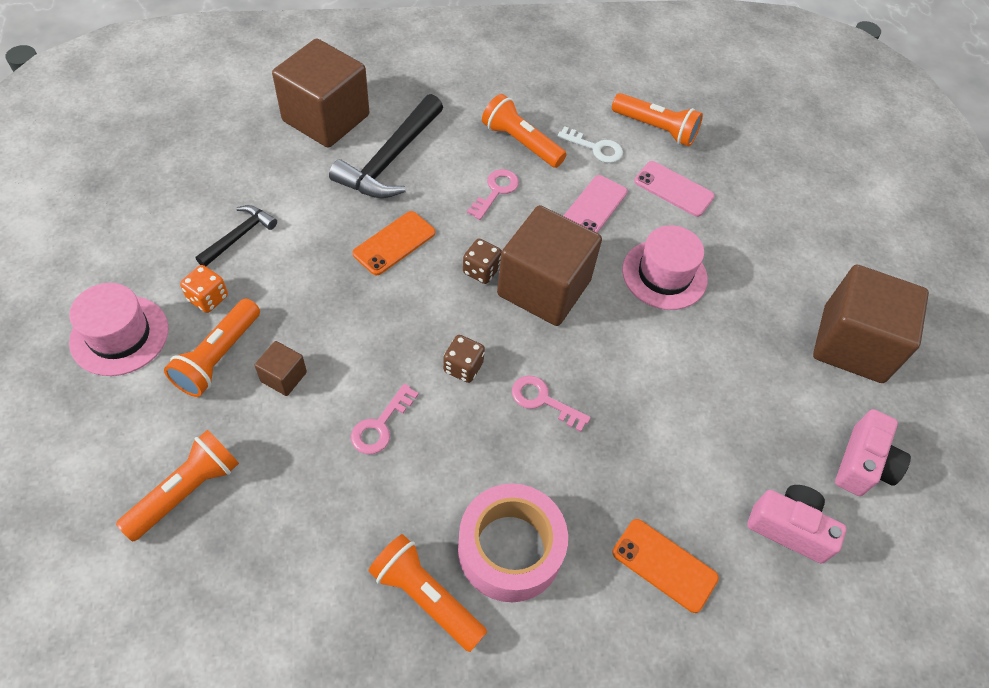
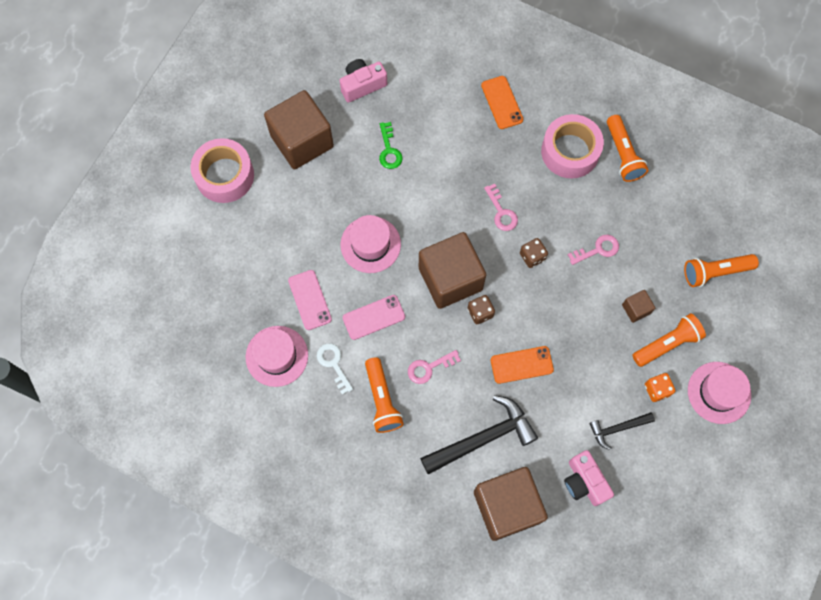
camera: 140 degrees left, 15 degrees up
(655, 128) = (277, 356): orange flashlight -> pink hat
(746, 396) = (389, 150): none -> green key
(789, 528) = (428, 82): pink camera -> pink camera (584, 482)
(885, 258) = (224, 175): none -> pink tape

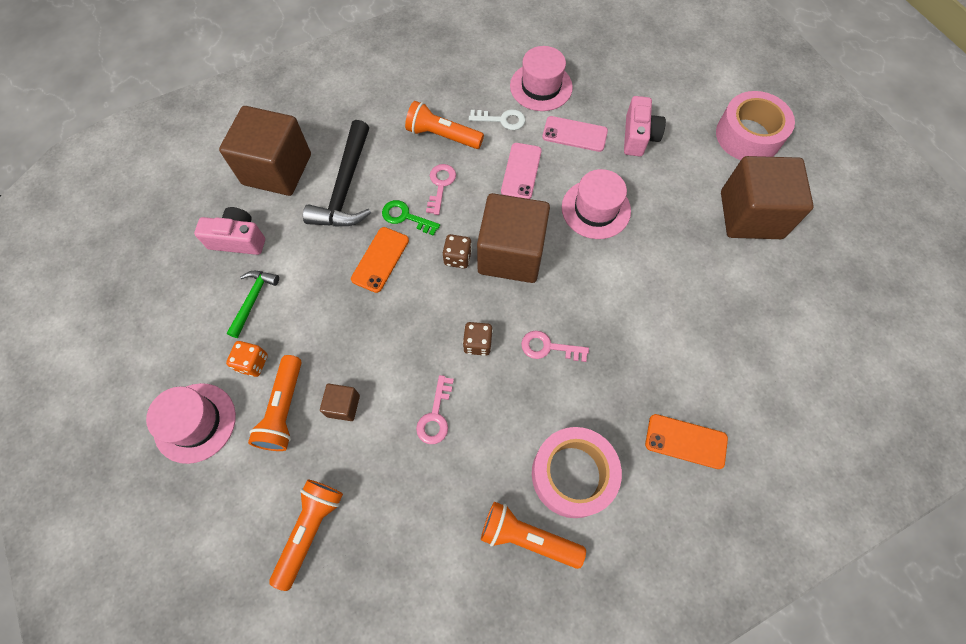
camera: 125 degrees right, 5 degrees down
(362, 85) = (792, 307): pink camera -> pink camera (638, 136)
(389, 150) = (692, 286): green key -> green key (405, 217)
(617, 428) = (253, 300): black hammer -> green hammer

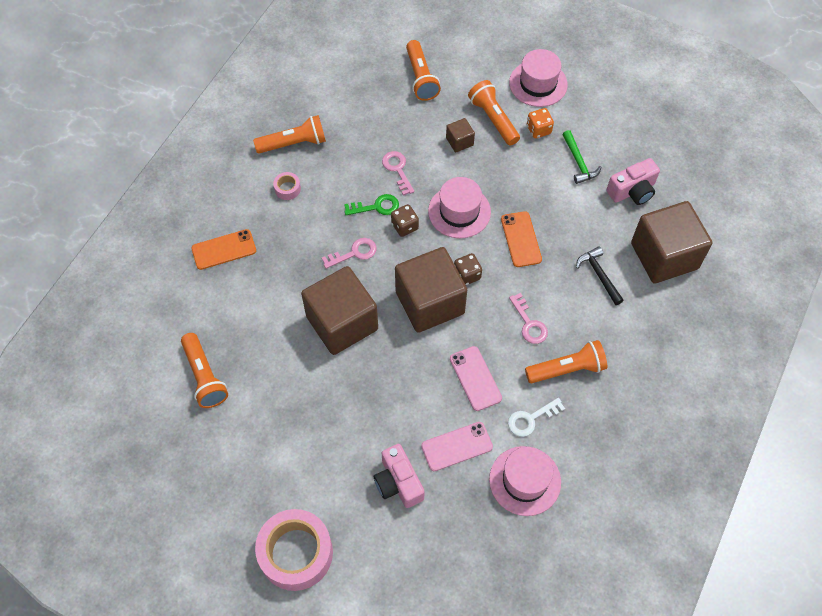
camera: 145 degrees right, 5 degrees down
(345, 187) = (599, 275): black hammer -> black hammer, size x0.55
(405, 217) = (532, 281): green key -> green key (376, 207)
(572, 474) = (287, 189): pink tape -> pink tape, size x0.43
(596, 209) = (390, 382): pink hat -> pink hat (459, 211)
(751, 215) = (255, 461): brown cube -> brown cube (342, 323)
(767, 313) = (204, 376): none -> orange flashlight

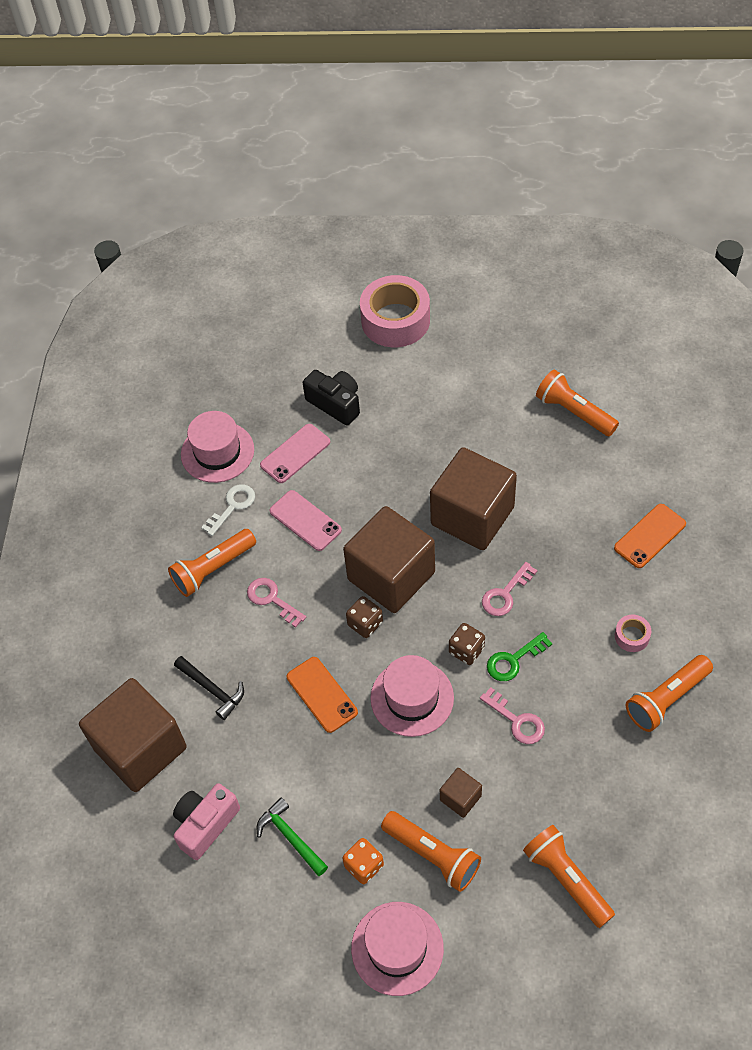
camera: 160 degrees right, 5 degrees down
(398, 482) = (335, 404): pink camera -> black camera

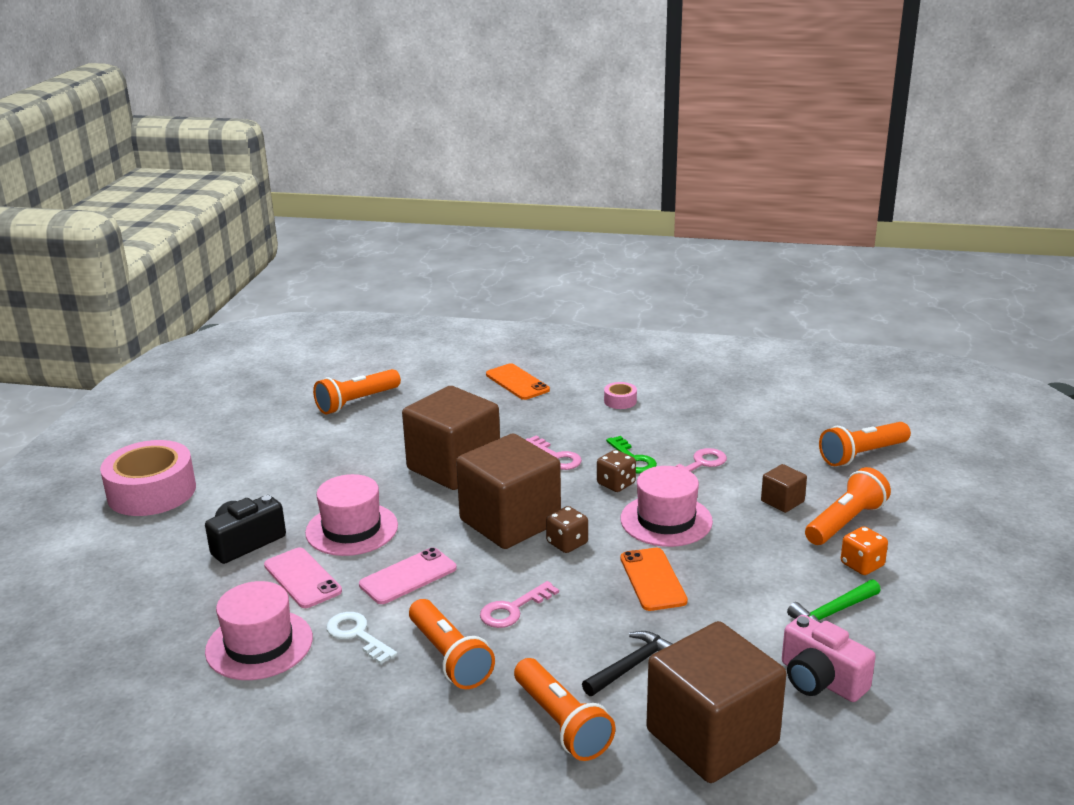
camera: 85 degrees left, 30 degrees down
(321, 694) = (653, 579): orange phone -> orange phone turned 75 degrees counterclockwise
(397, 948) = (949, 551): pink hat -> pink hat (352, 529)
(666, 699) = (686, 393): orange flashlight -> orange flashlight (561, 723)

